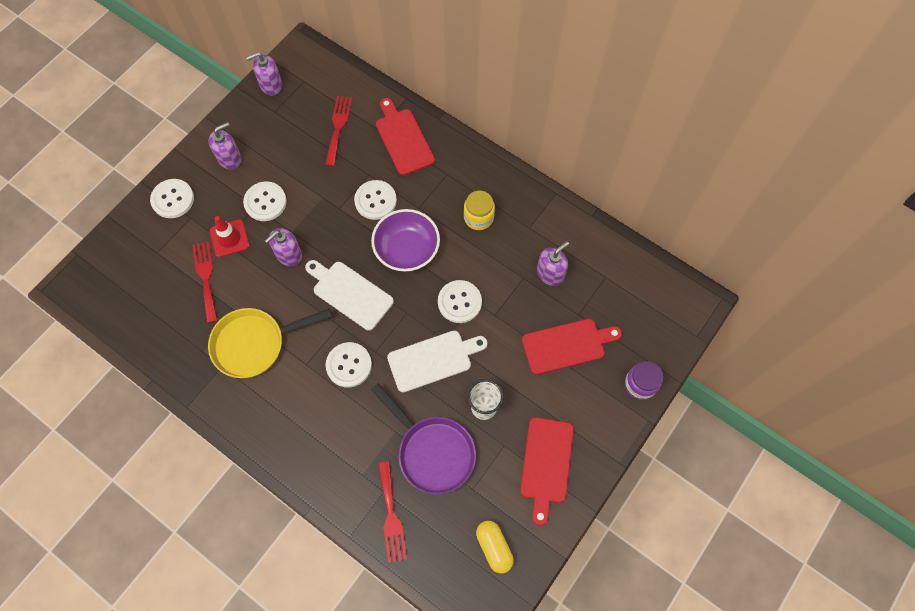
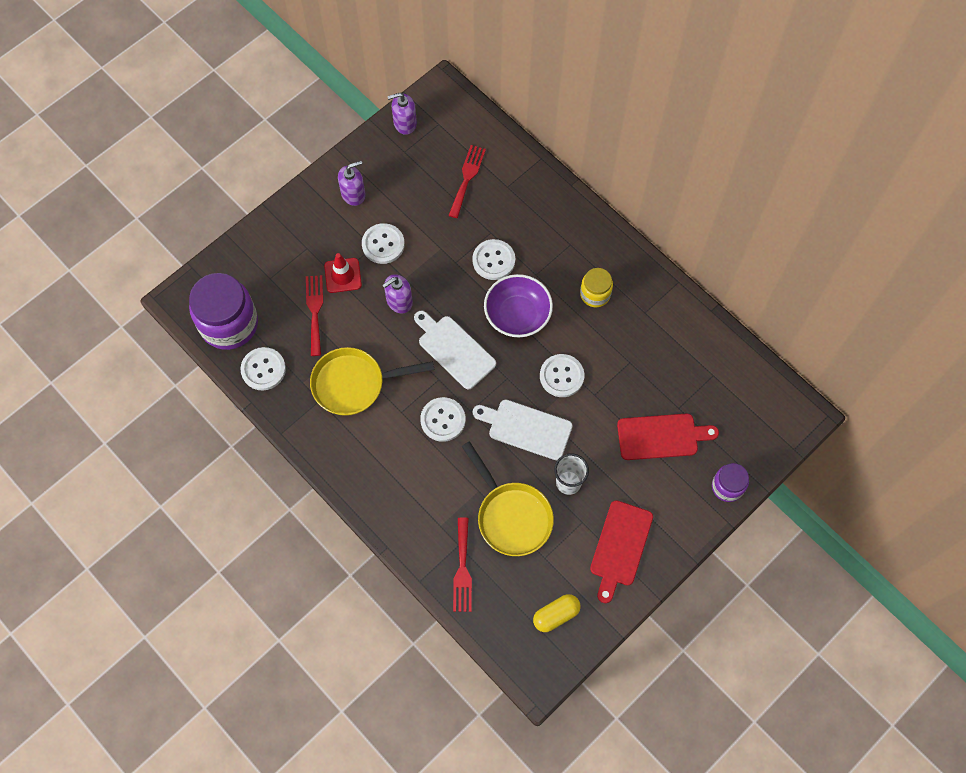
camera: 10 degrees right, 0 degrees up
(120, 304) = (229, 324): none -> purple jar
(173, 199) = (291, 227): white button -> white button (263, 369)
(403, 139) = (531, 201): red cutting board -> none
(432, 451) = (511, 516): purple pan -> yellow pan
(433, 360) = (526, 428): white cutting board -> white cutting board turned 150 degrees counterclockwise
(494, 547) = (556, 615): yellow capsule -> yellow capsule turned 75 degrees clockwise
(550, 273) = (658, 362): purple soap dispenser -> none

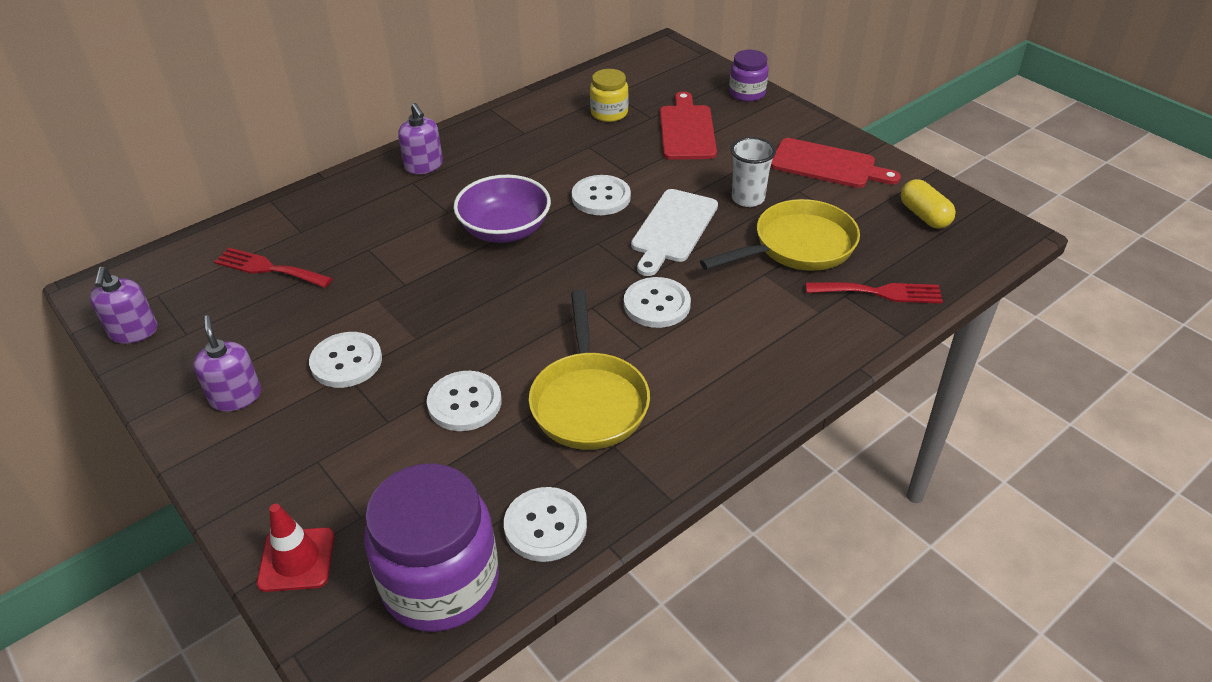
camera: 85 degrees left, 25 degrees down
(315, 311) = (445, 450): red fork -> none
(343, 275) = (387, 412): red traffic cone -> red traffic cone (296, 560)
(399, 301) = (453, 345): purple soap dispenser -> purple soap dispenser (424, 166)
(454, 350) = (547, 290): white cutting board -> none
(493, 260) = (414, 248): white button -> white button (464, 403)
(595, 294) = (490, 166): yellow jar -> yellow jar (609, 113)

